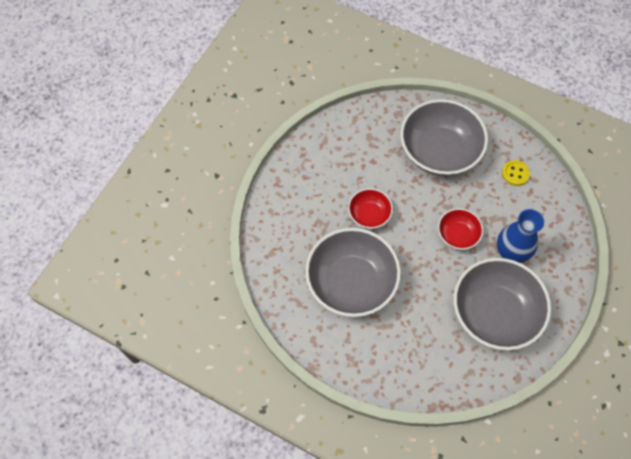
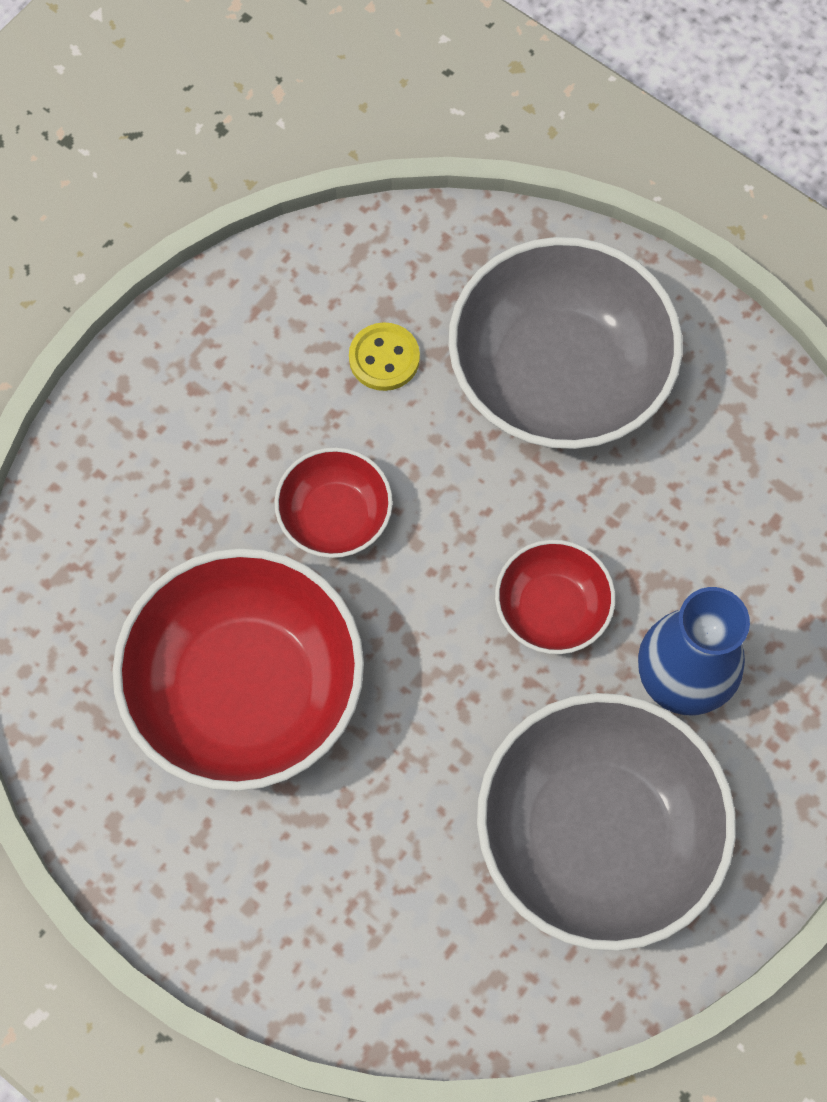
camera: 10 degrees right, 5 degrees up
(351, 282) = (246, 688): grey bowl -> red bowl
(515, 173) = (745, 468): yellow button -> yellow button (384, 358)

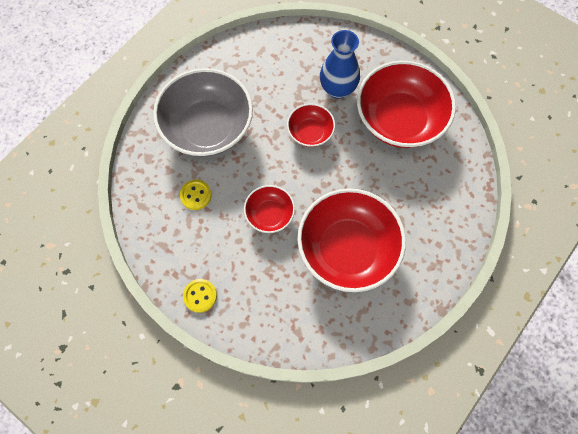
camera: 90 degrees left, 0 degrees up
(152, 379) = (200, 296): none -> yellow button
(597, 834) = (399, 119): grey bowl -> red bowl

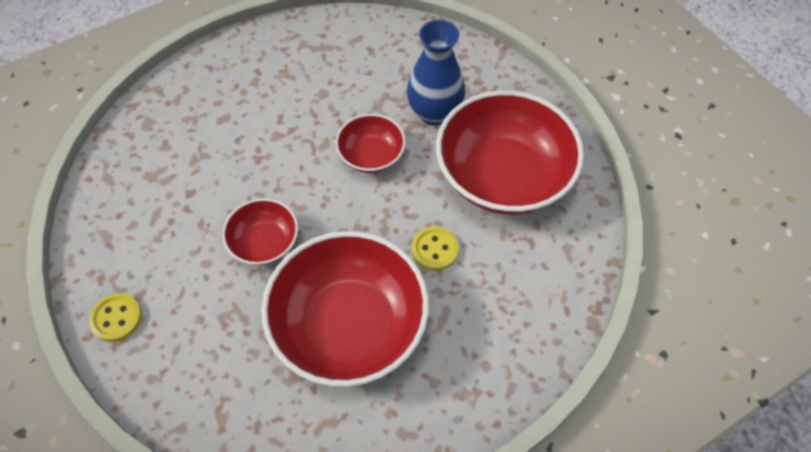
camera: 20 degrees right, 10 degrees down
(196, 195) = (181, 187): yellow button -> yellow button (435, 249)
(208, 127) = (241, 109): grey bowl -> none

